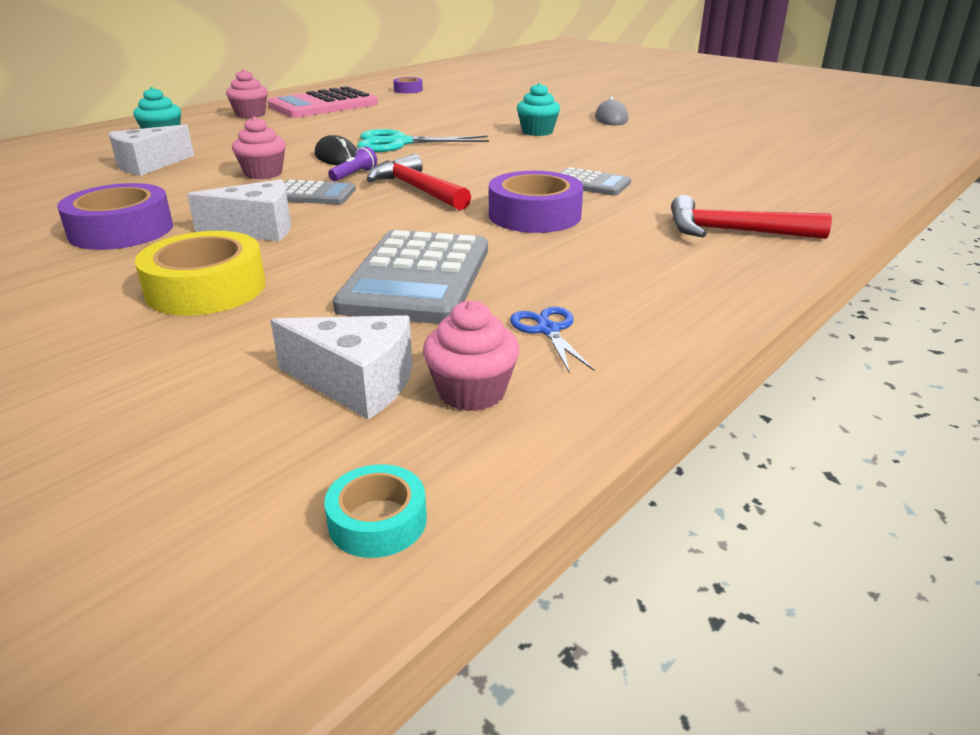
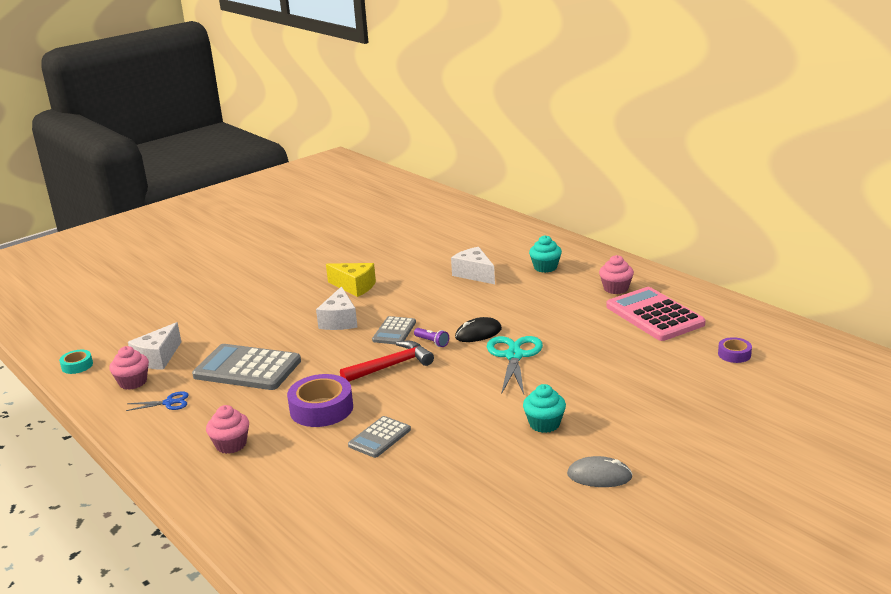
camera: 100 degrees right, 5 degrees down
(121, 230) = (354, 287): purple tape -> yellow cheese
(206, 288) = (267, 318): yellow tape -> none
(263, 173) = (444, 311): pink cupcake -> pink cupcake (231, 445)
(734, 232) = (252, 487): red hammer -> none

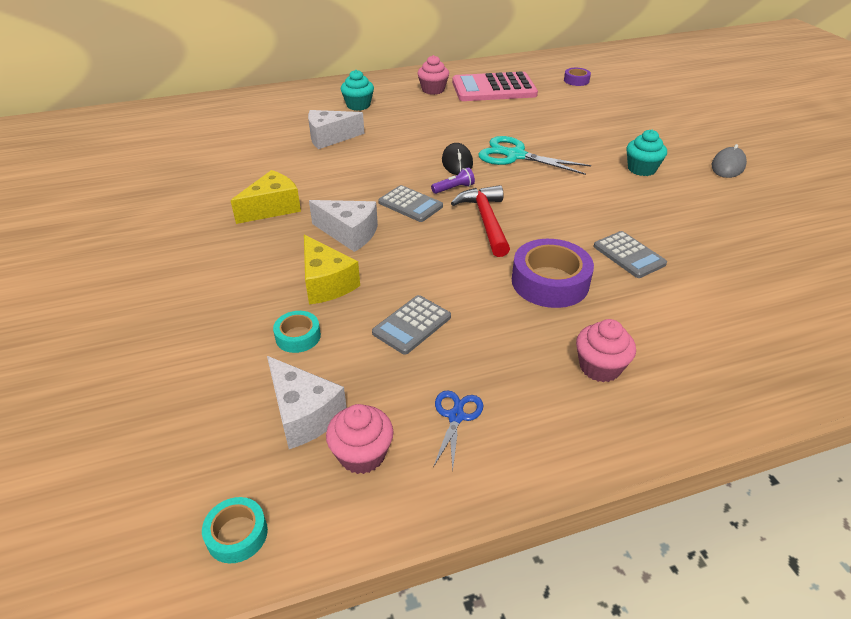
camera: 70 degrees left, 15 degrees up
(221, 337) = (298, 336): none -> turquoise tape
(247, 369) = (412, 325): grey calculator -> grey calculator, size x0.54
(277, 330) = (326, 283): none -> yellow cheese

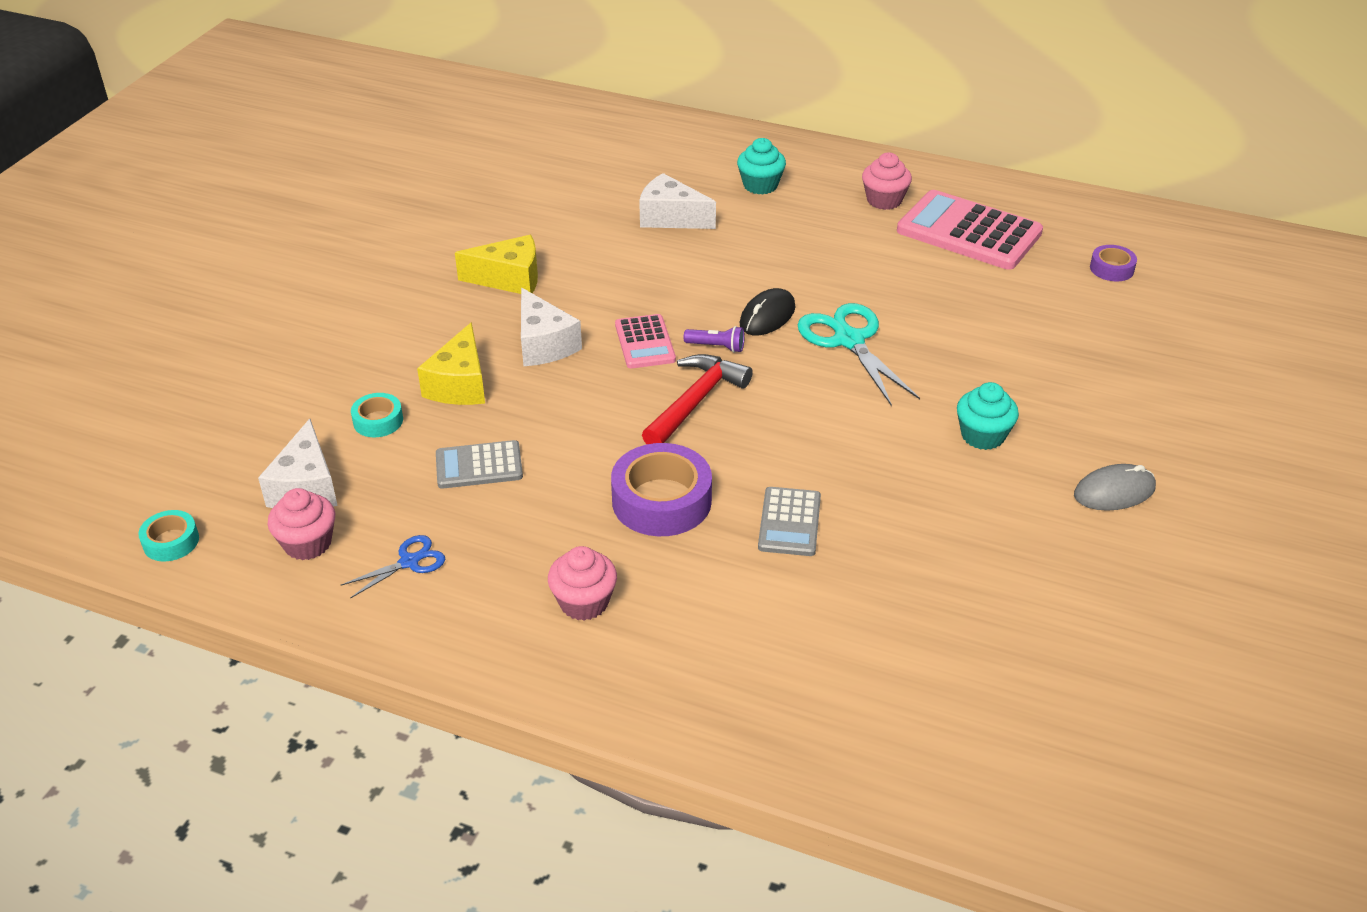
camera: 40 degrees right, 0 degrees up
(410, 204) = (645, 342): grey calculator -> pink calculator

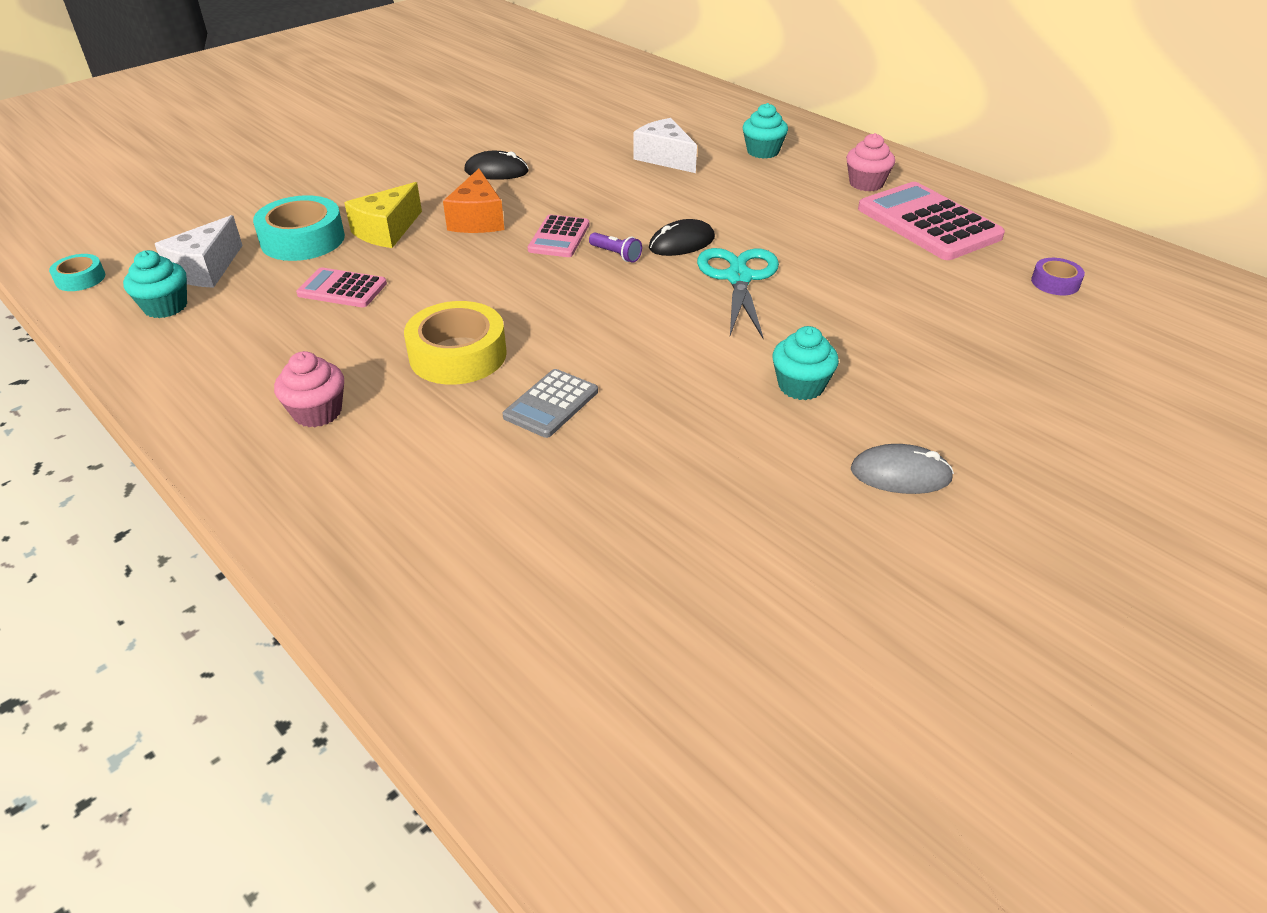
camera: 25 degrees right, 0 degrees up
(308, 543) = (165, 307): pink cupcake -> turquoise cupcake
(378, 421) = (303, 239): turquoise tape -> turquoise tape, size x1.90
(409, 562) = (220, 341): blue scissors -> none
(479, 466) = (342, 289): grey calculator -> pink calculator
(509, 279) = (496, 171): yellow cheese -> black mouse
(543, 344) = (477, 219): white cheese -> orange cheese
(661, 501) = (458, 355): purple tape -> yellow tape
(695, 402) = (559, 290): red hammer -> none

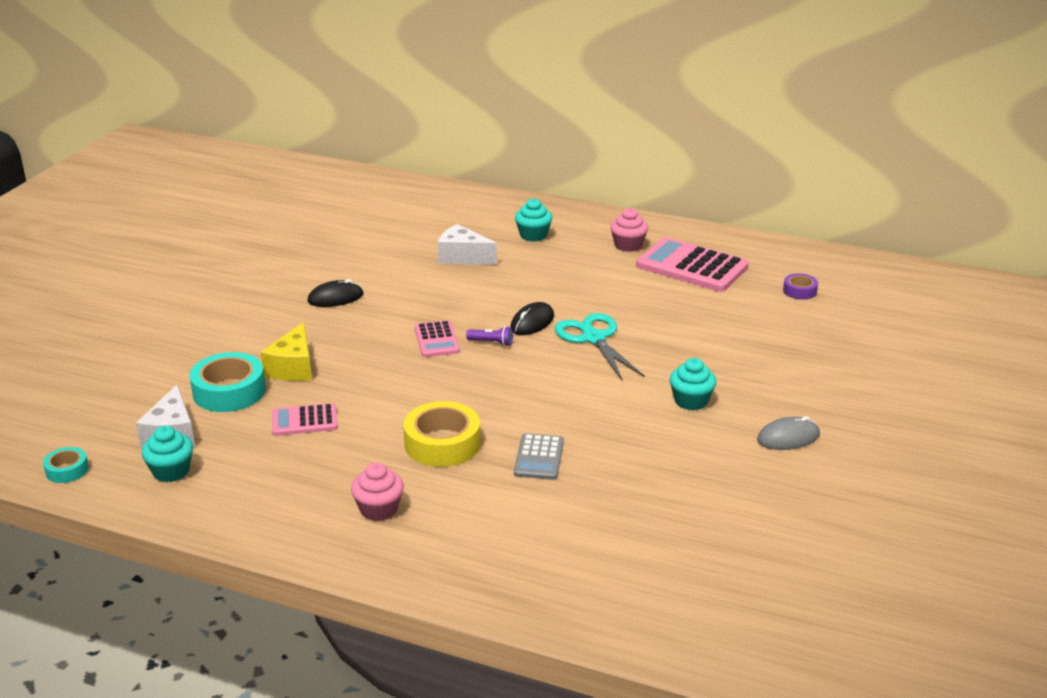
camera: 25 degrees left, 10 degrees down
(477, 219) = (359, 341): orange cheese -> none

